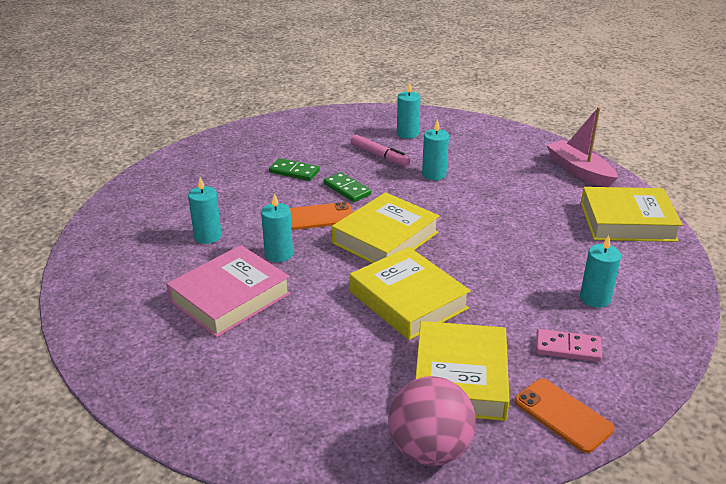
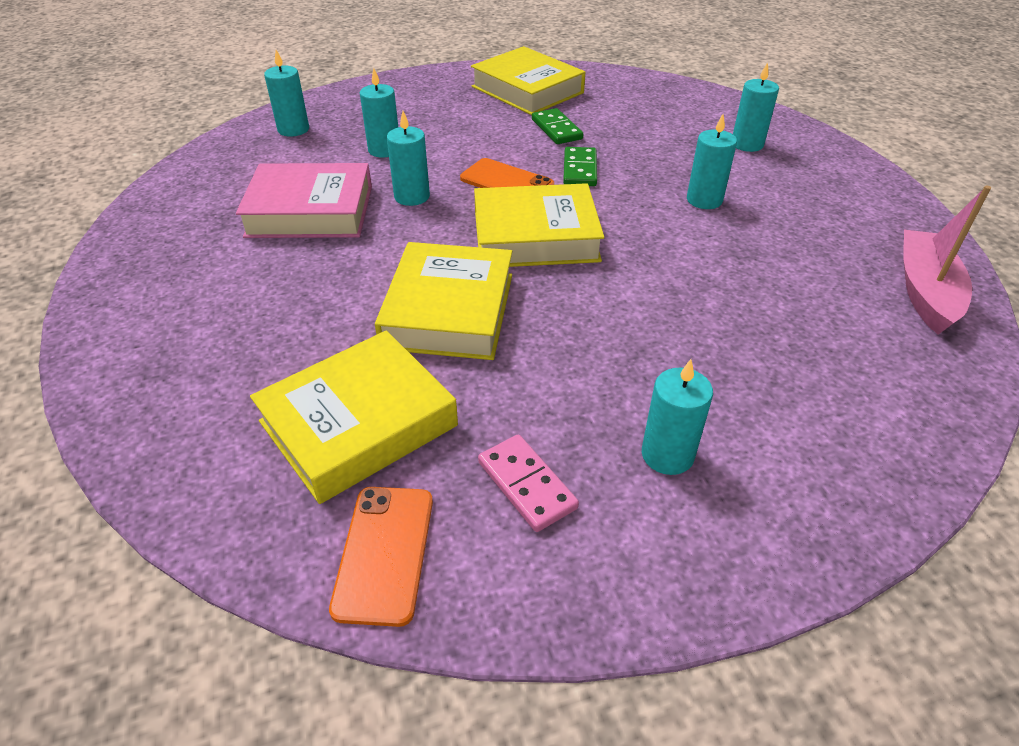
camera: 45 degrees right, 10 degrees up
(113, 256) = (293, 129): none -> turquoise candle
(379, 156) = (673, 153): pink marker -> none
(429, 449) = (208, 468): pink ball -> none
(627, 222) = (892, 394): yellow book -> yellow book (527, 90)

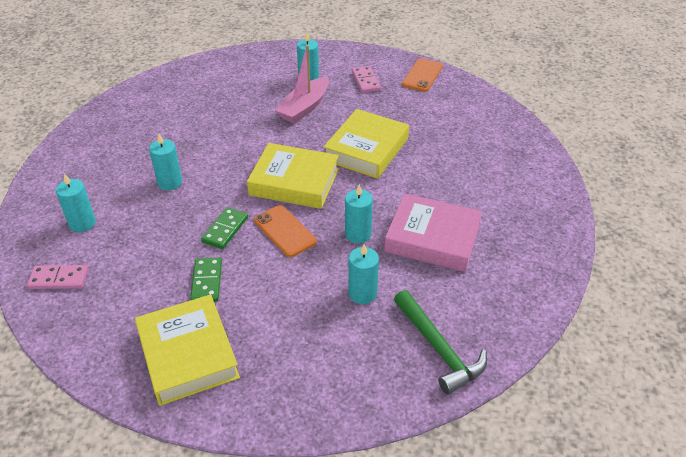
camera: 160 degrees left, 0 degrees up
(293, 129) = (438, 348): turquoise candle -> green hammer
(358, 423) = (424, 112): yellow book -> none
(702, 106) = (59, 279): none -> pink domino
(925, 291) = (128, 106): pink boat -> pink boat (304, 107)

